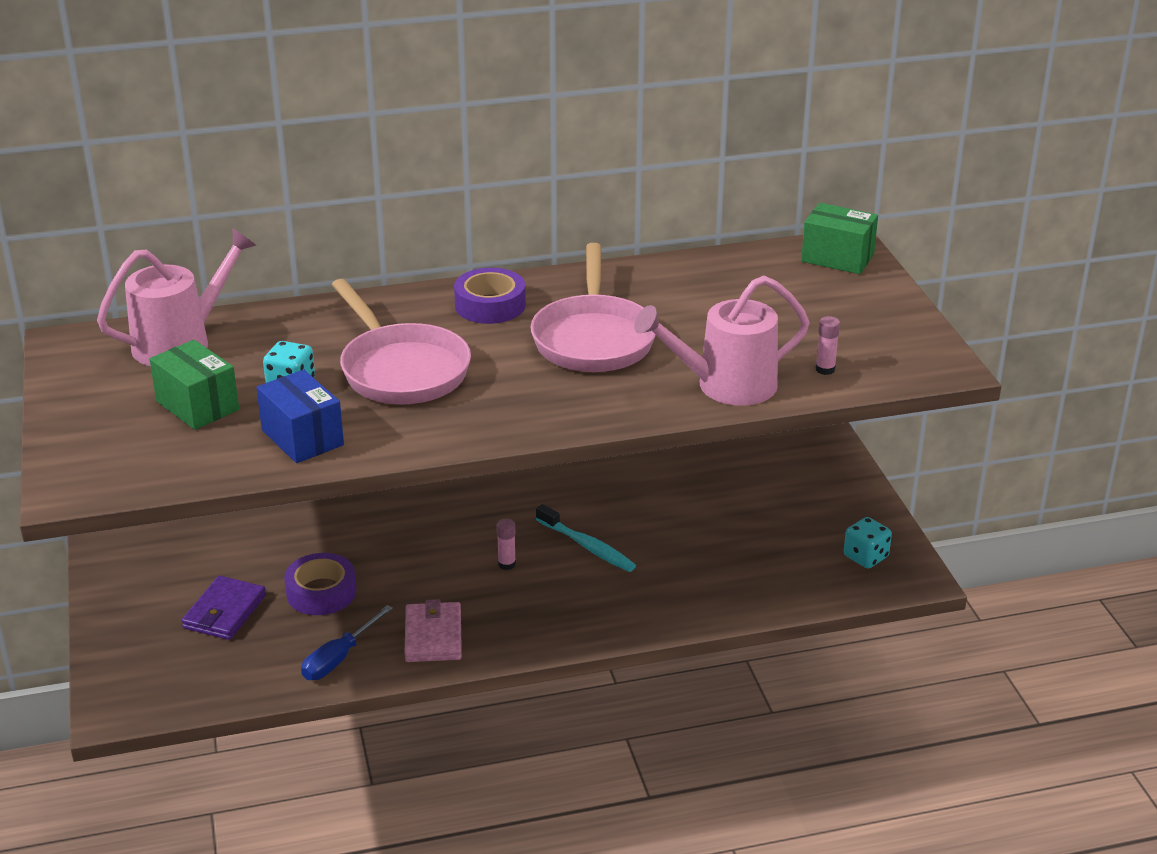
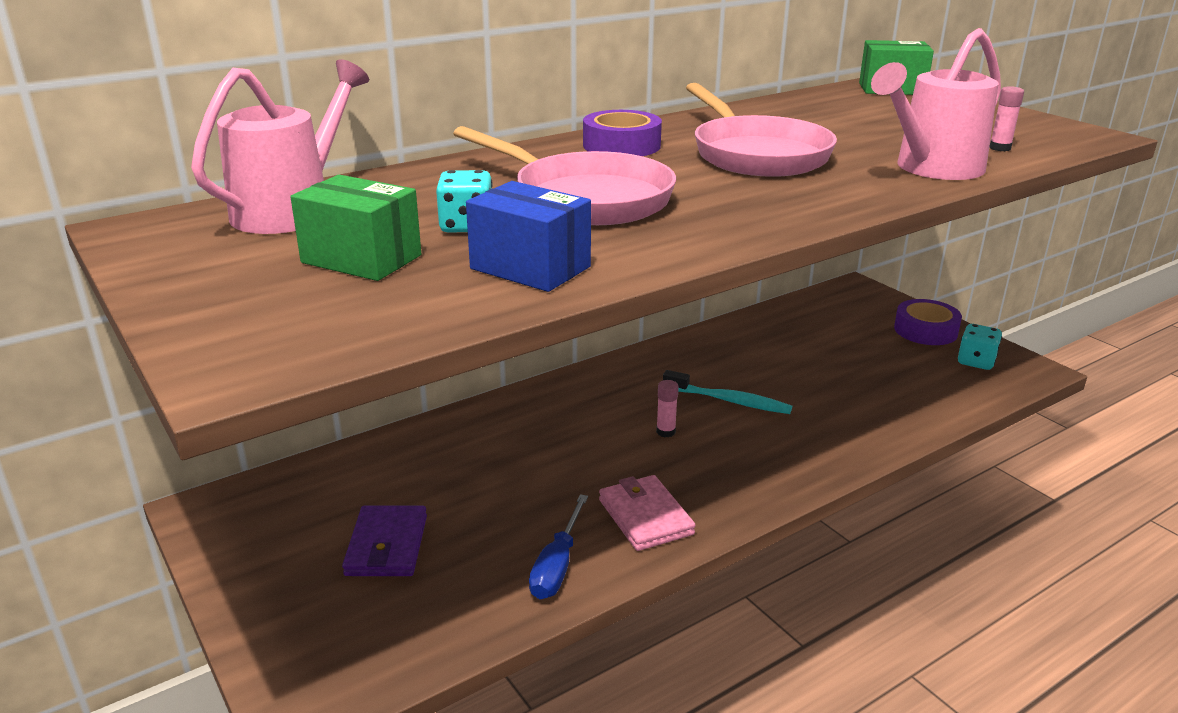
camera: 20 degrees left, 5 degrees down
(321, 592) = (489, 500): purple tape -> purple tape (925, 330)

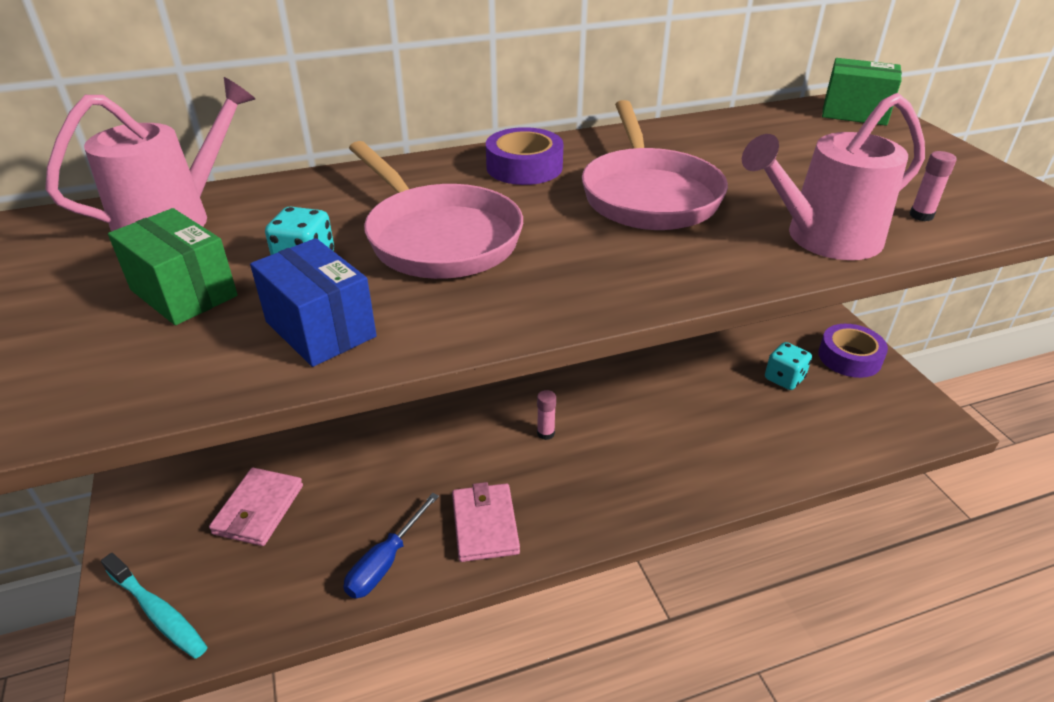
camera: 15 degrees right, 10 degrees up
(386, 546) = (258, 509): purple wallet -> pink wallet
(729, 401) = (619, 408): turquoise toothbrush -> turquoise toothbrush (158, 612)
(976, 362) = (885, 404): turquoise dice -> turquoise dice (784, 378)

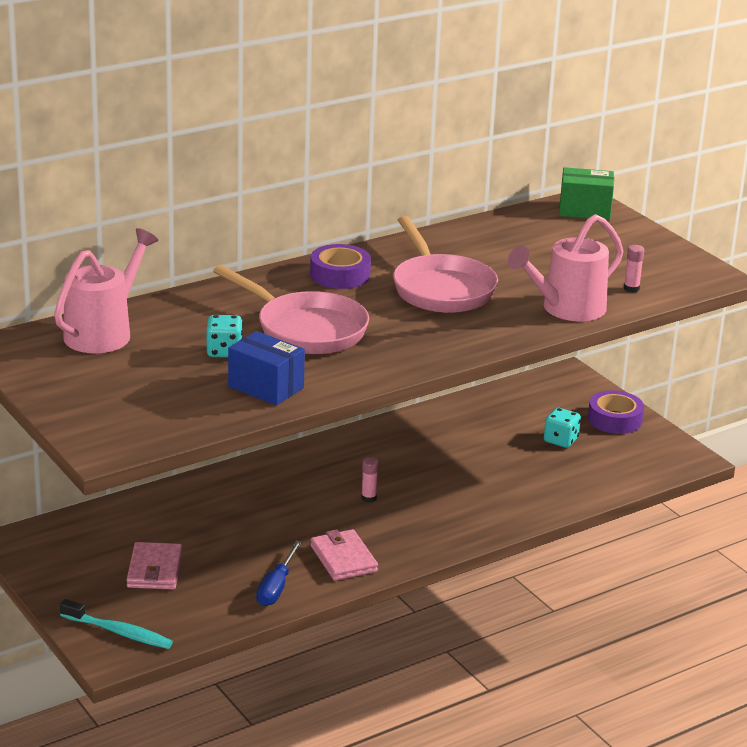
camera: 15 degrees left, 10 degrees down
(183, 293) = (159, 376): green box -> none

